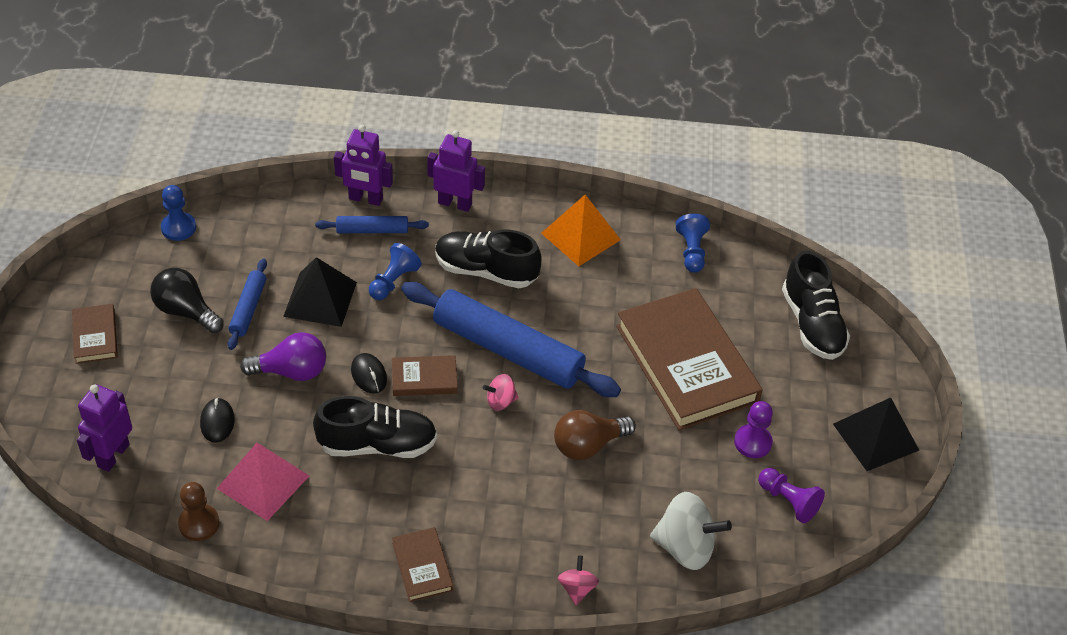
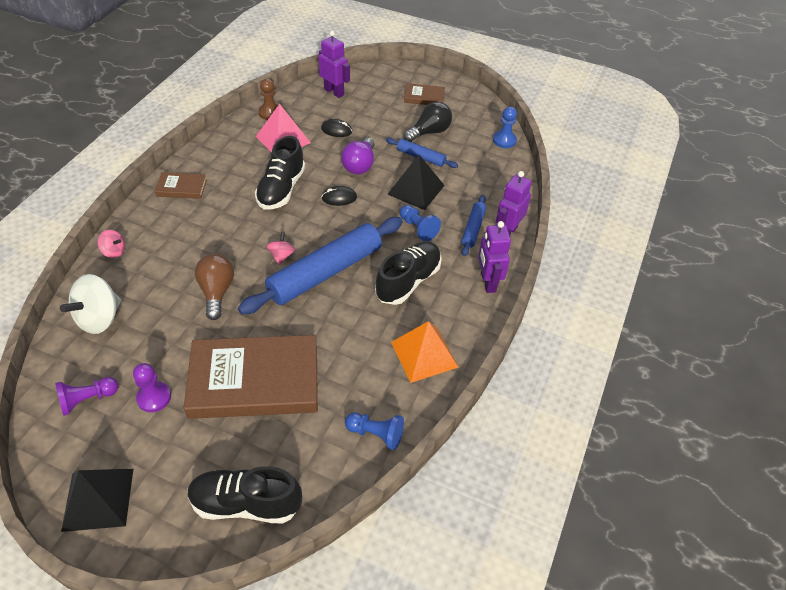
camera: 110 degrees right, 0 degrees up
(424, 378) = (322, 223): brown book -> none
(455, 203) = (488, 282): purple robot -> purple robot turned 135 degrees clockwise

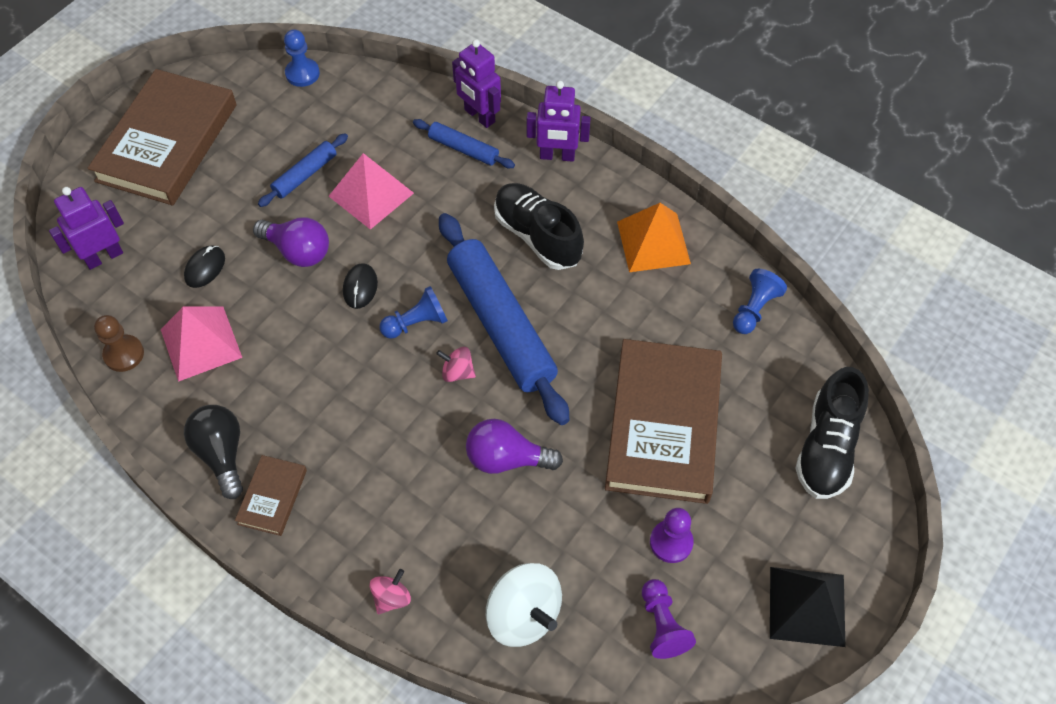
camera: 75 degrees left, 10 degrees up
(217, 292) = (506, 458): brown light bulb -> purple light bulb
(281, 189) = (319, 358): black shoe -> none
(416, 189) = (371, 194): black pyramid -> pink pyramid
(418, 228) = (447, 207): blue pawn -> blue pawn (416, 323)
(424, 97) = (167, 142): brown book -> brown book, size x2.24
(429, 132) = (253, 153): black light bulb -> black light bulb (222, 454)

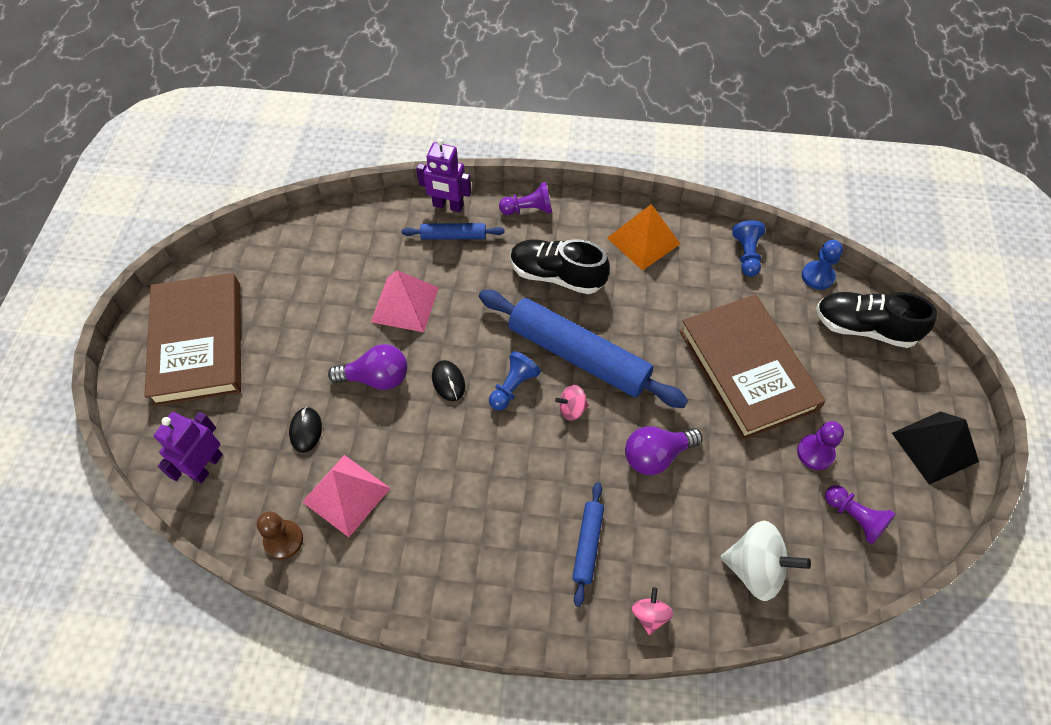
camera: 30 degrees left, 0 degrees up
(222, 454) = (429, 577): black light bulb -> none
(272, 497) = (497, 589): brown book -> none
(302, 73) = (280, 235): blue pawn -> blue pawn (817, 276)
(305, 175) = (339, 314): blue rolling pin -> blue rolling pin (588, 545)
(557, 156) = (528, 209): purple robot -> purple pawn
(826, 447) = (864, 328): black shoe -> black shoe turned 120 degrees clockwise

